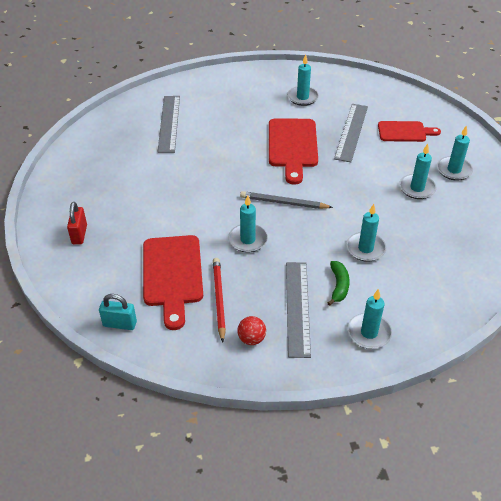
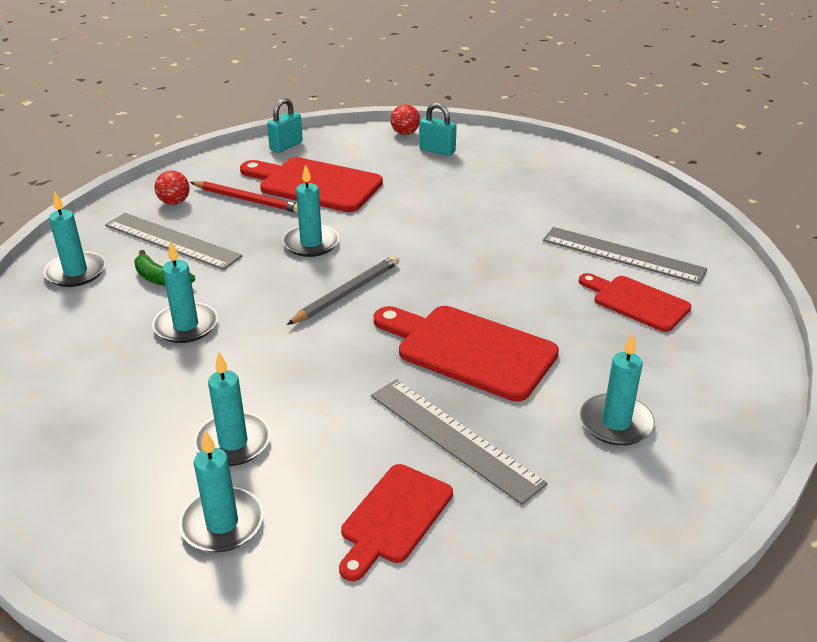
camera: 120 degrees right, 10 degrees down
(57, 263) = (405, 133): none -> red ball
(79, 234) = (437, 150): red padlock -> turquoise padlock
(210, 110) = (636, 302): none -> red cutting board

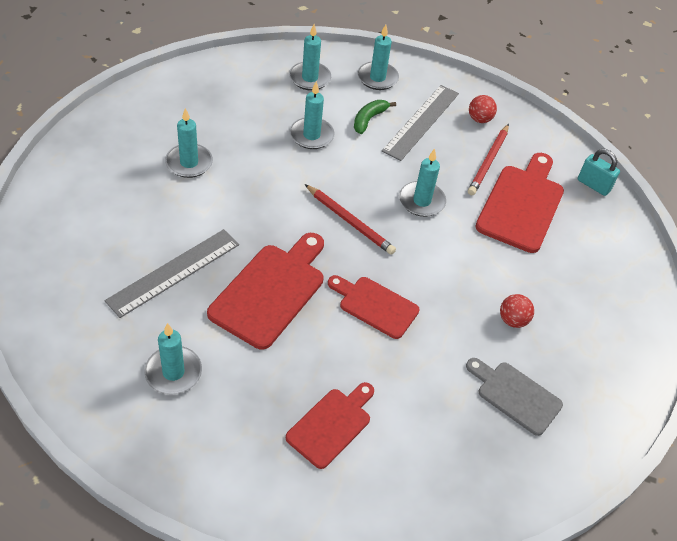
camera: 85 degrees right, 15 degrees up
(222, 523) = (122, 161): turquoise candle -> turquoise candle (309, 78)
(347, 293) = (349, 221): grey pencil -> red pencil
(393, 518) = (109, 236): red cutting board -> red cutting board (375, 305)
(405, 133) = (643, 277): red ball -> red ball (513, 320)
(437, 150) = (608, 301): turquoise padlock -> none
(559, 200) = (515, 395): none -> grey cutting board
(623, 255) = (412, 432): grey ruler -> none

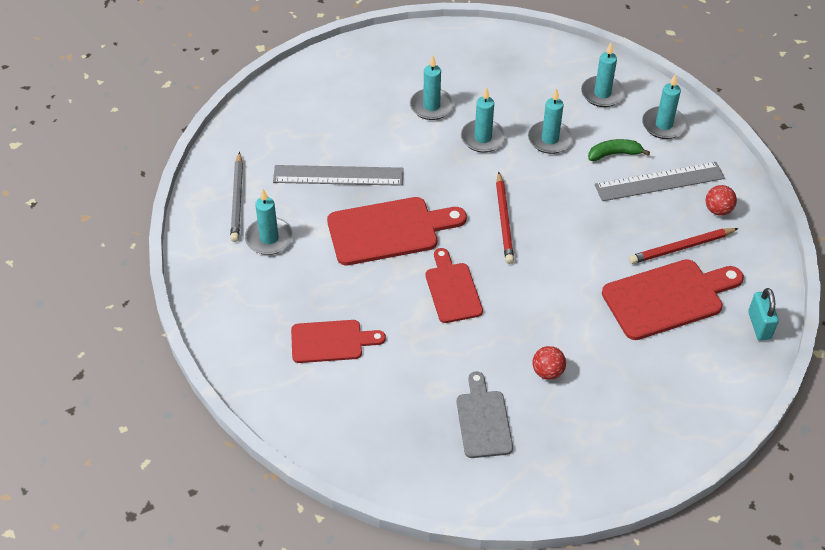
camera: 50 degrees right, 0 degrees up
(101, 357) = (237, 199): none -> grey pencil
(421, 201) = (581, 241): turquoise candle -> turquoise candle (483, 138)

